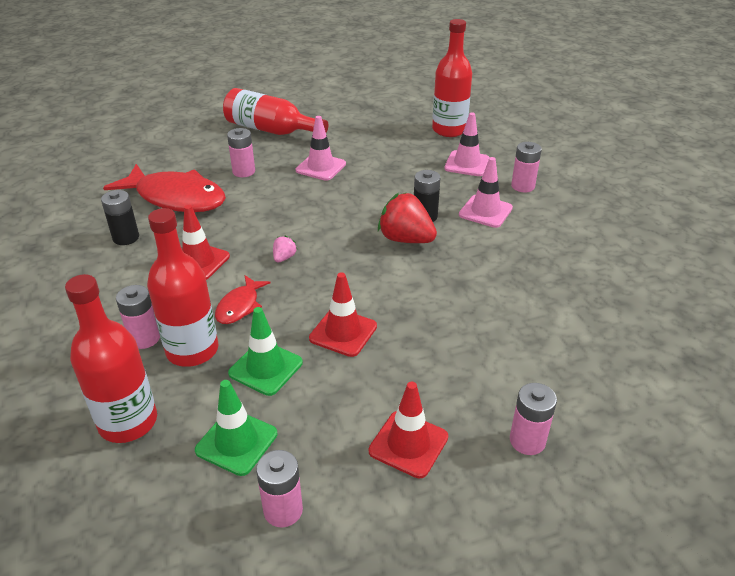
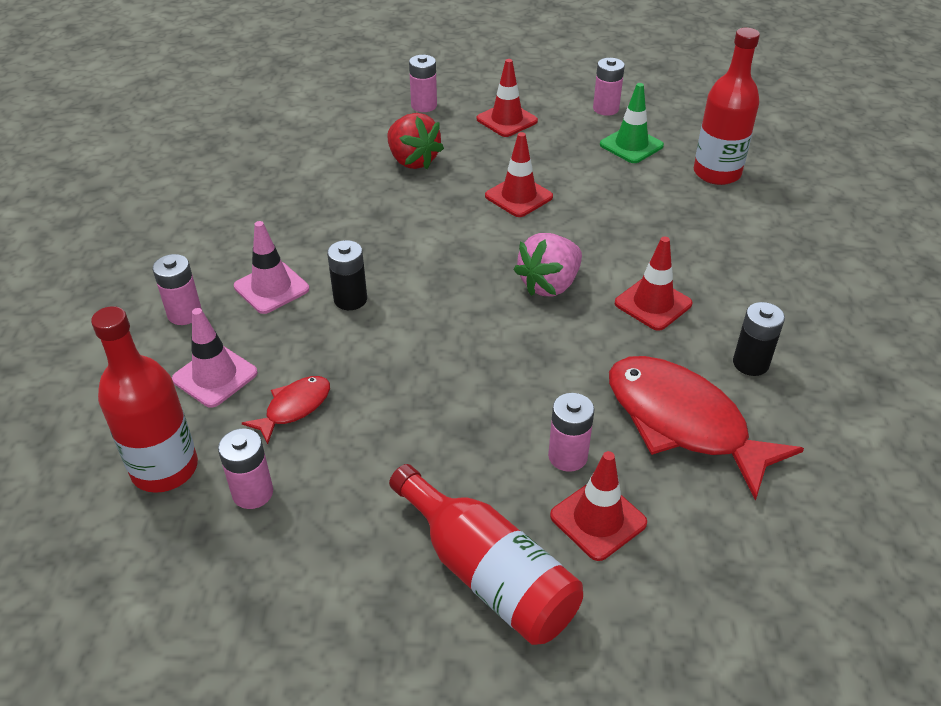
camera: 160 degrees left, 5 degrees up
(144, 338) = (710, 232): pink battery -> pink battery (253, 493)
(192, 350) = (663, 212): red bottle -> none
(222, 154) = (598, 519): none -> red traffic cone
(240, 306) = (612, 241): red fish -> red fish (294, 407)
(265, 368) = (598, 185): green traffic cone -> none
(284, 258) = (549, 285): pink strawberry -> pink strawberry, size x2.15
(321, 167) = (439, 432): pink traffic cone -> none
(405, 239) = (396, 274): red strawberry -> red strawberry (412, 161)

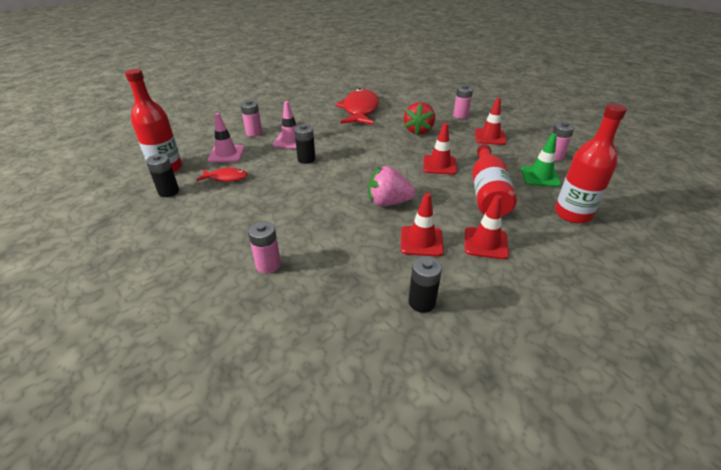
camera: 50 degrees right, 5 degrees down
(253, 493) = (168, 192): pink battery -> black battery
(488, 574) = (165, 275): red bottle -> red bottle (487, 193)
(598, 519) = (231, 296): red traffic cone -> red traffic cone (485, 243)
(683, 423) = (337, 296): red fish -> red fish (360, 110)

